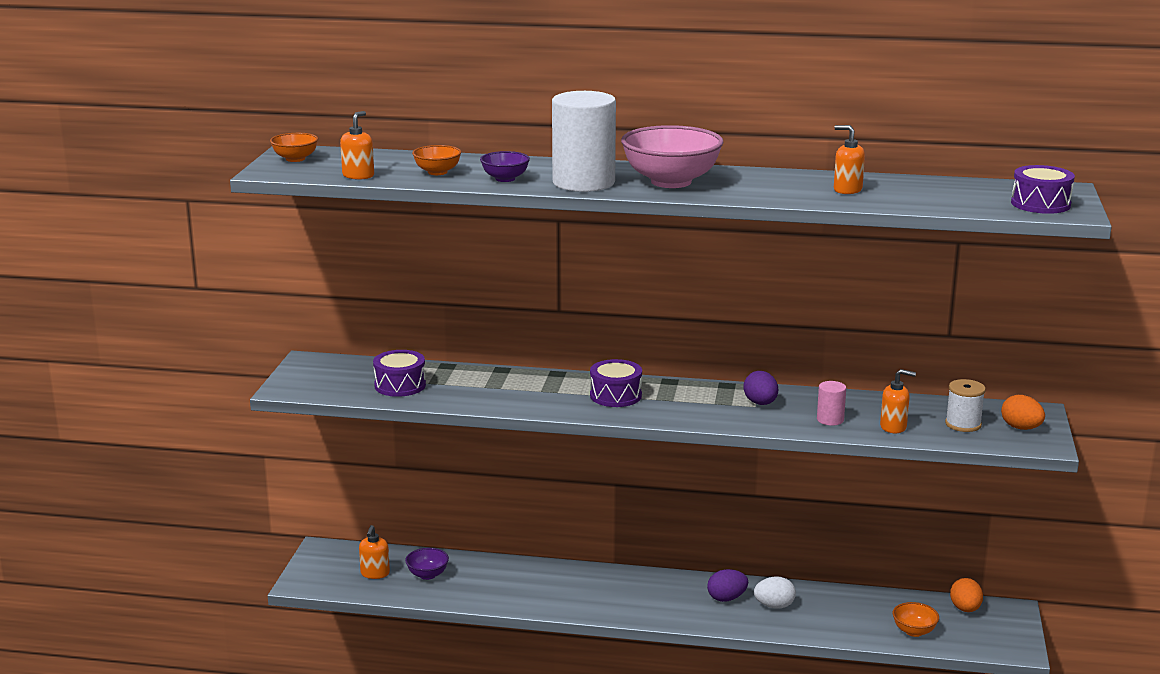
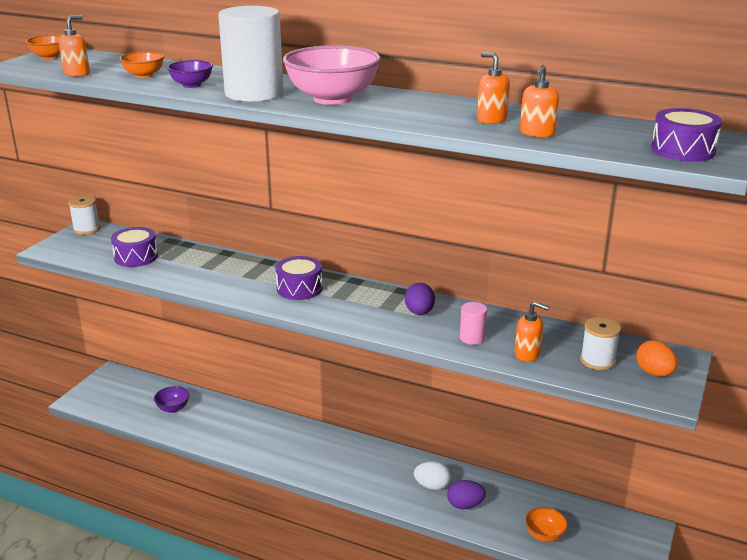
camera: 15 degrees right, 5 degrees up
(309, 363) = (86, 229): none -> white spool
(375, 574) = (135, 401): orange soap dispenser -> orange soap dispenser (537, 133)
(726, 598) = (395, 471): purple egg -> purple egg (465, 505)
(965, 609) = (602, 520): orange egg -> none

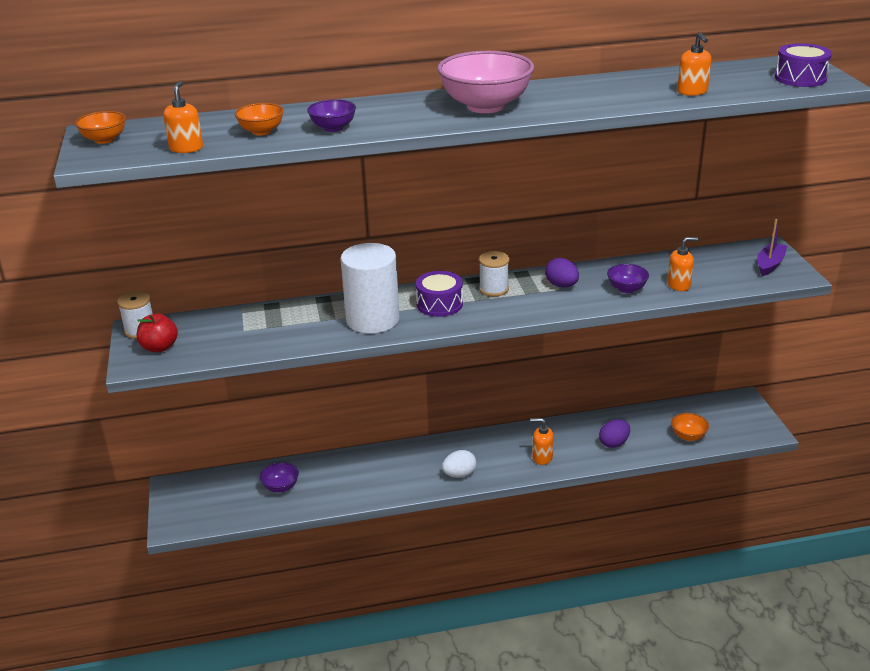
camera: 35 degrees left, 5 degrees up
(78, 244) = (159, 347): none -> red apple
(136, 257) = (242, 336): purple drum -> none
(254, 93) = (409, 120): white cylinder -> white cylinder (372, 319)
(432, 486) = (575, 441): white egg -> white egg (459, 474)
(472, 338) = (626, 289): pink cylinder -> purple bowl
(491, 119) = (639, 90): orange soap dispenser -> orange soap dispenser (542, 457)
(597, 361) = (726, 270): white spool -> white spool (494, 289)
(654, 373) = (769, 264): orange egg -> purple boat

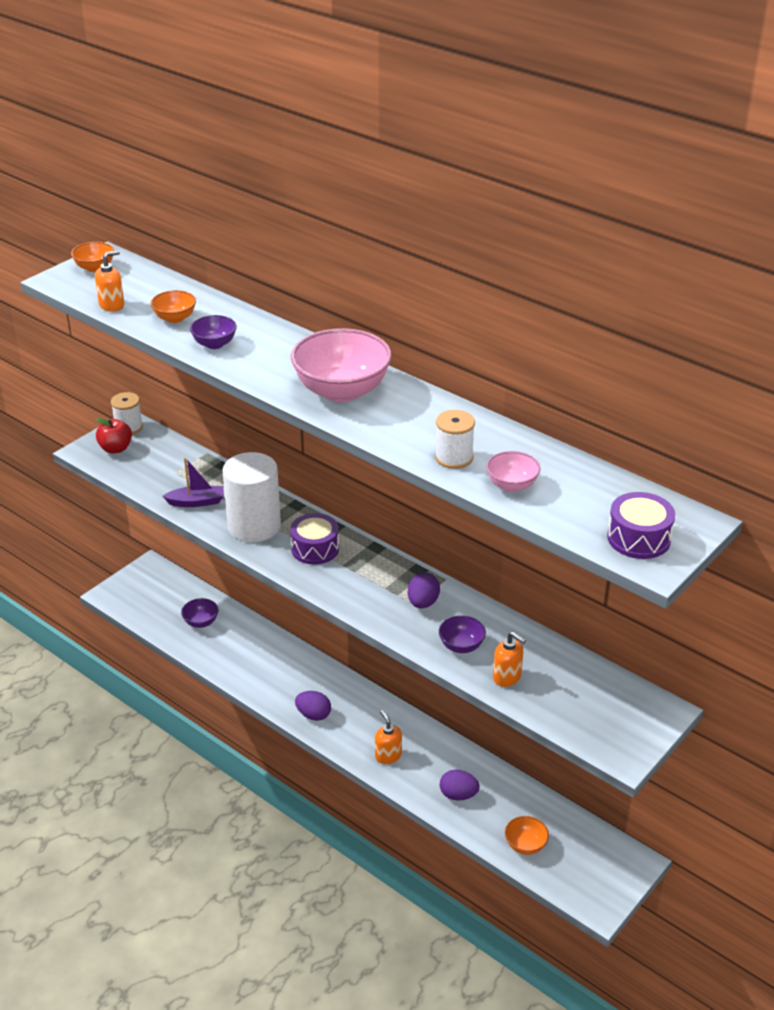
camera: 50 degrees right, 5 degrees up
(459, 474) = (313, 715): white egg -> purple egg
(494, 289) = (373, 566): white spool -> white spool (454, 457)
(692, 92) = (511, 485): orange soap dispenser -> pink bowl
(769, 264) = (624, 725): purple boat -> purple boat (196, 502)

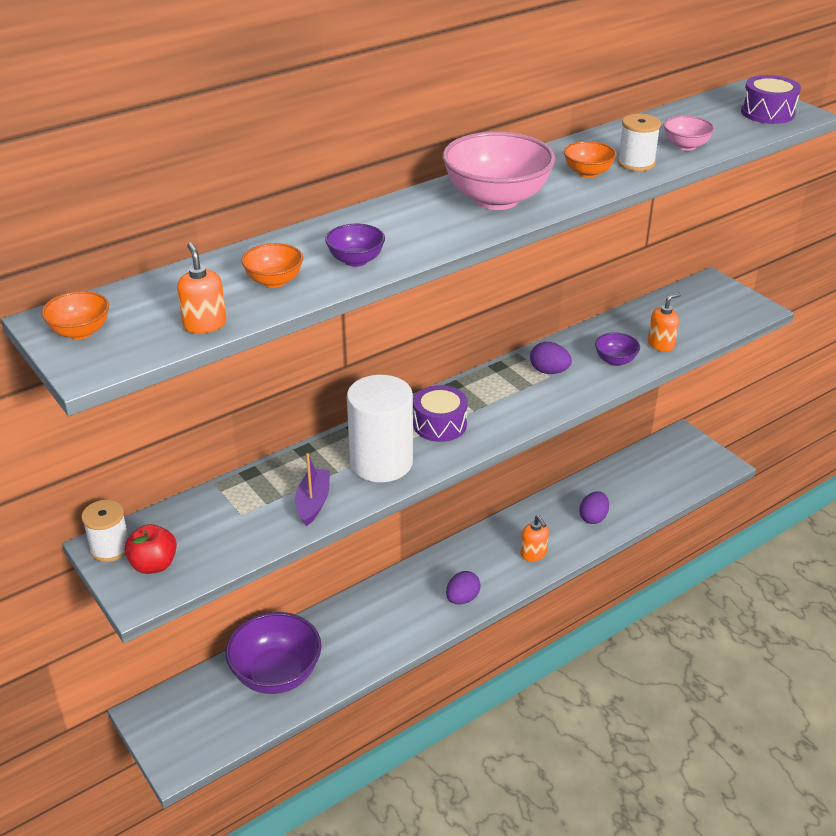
camera: 75 degrees left, 0 degrees up
(201, 622) = (276, 674): purple bowl -> purple bowl, size x2.04
(388, 755) = (533, 554): orange soap dispenser -> orange soap dispenser turned 105 degrees counterclockwise
(525, 845) = (657, 490): orange bowl -> orange bowl (588, 173)

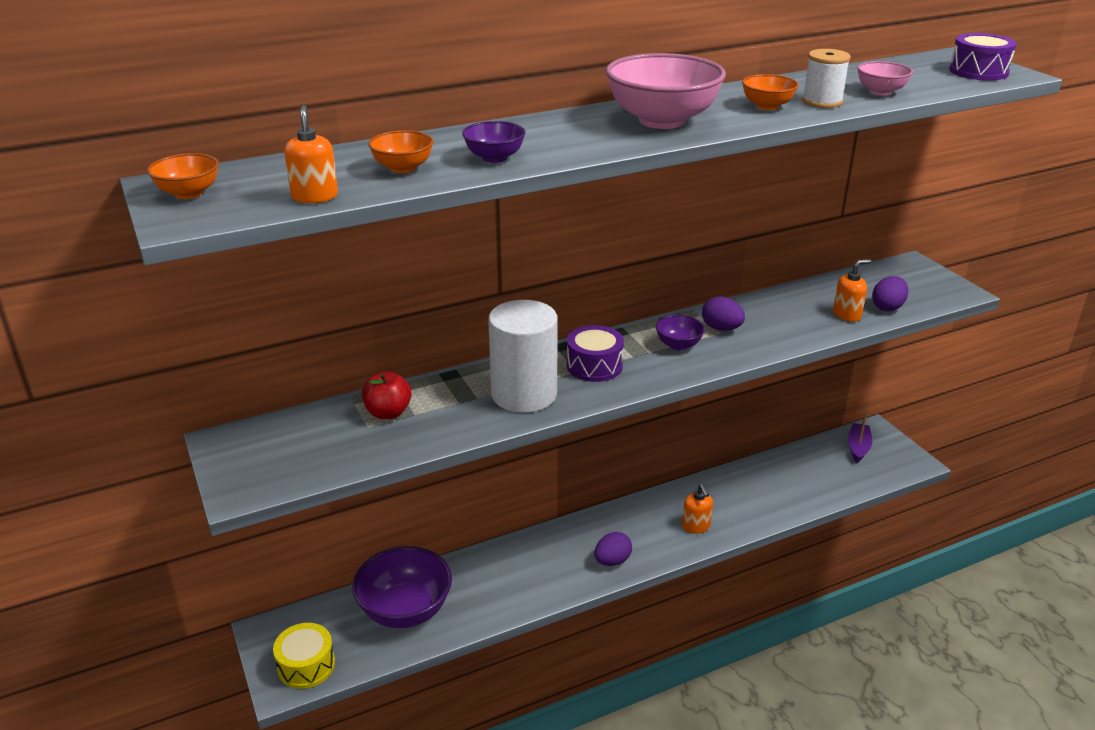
camera: 10 degrees right, 5 degrees down
(110, 548) = (228, 443): white spool -> none
(154, 565) = (264, 463): red apple -> red apple (388, 413)
(194, 741) = (306, 665): none -> yellow drum
(313, 502) = (443, 423): purple boat -> purple boat (858, 447)
(593, 517) = (766, 498): purple egg -> purple egg (887, 307)
(615, 360) = (794, 325): purple bowl -> purple bowl (678, 345)

